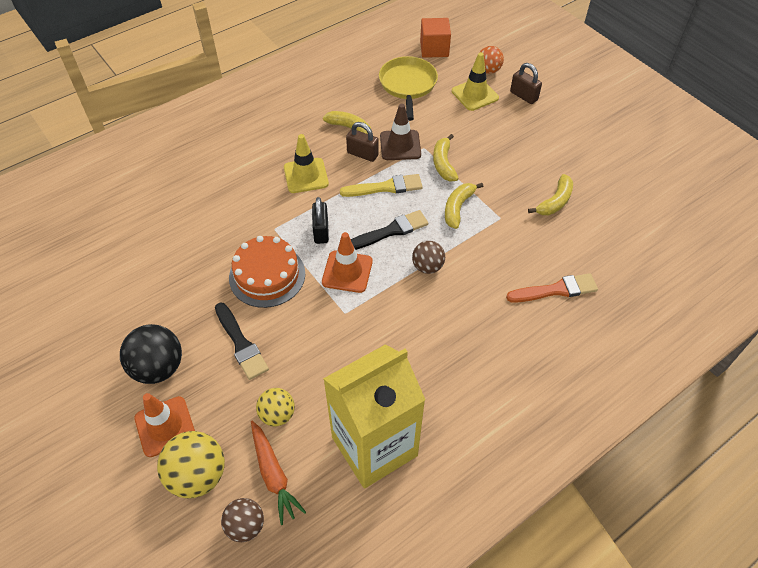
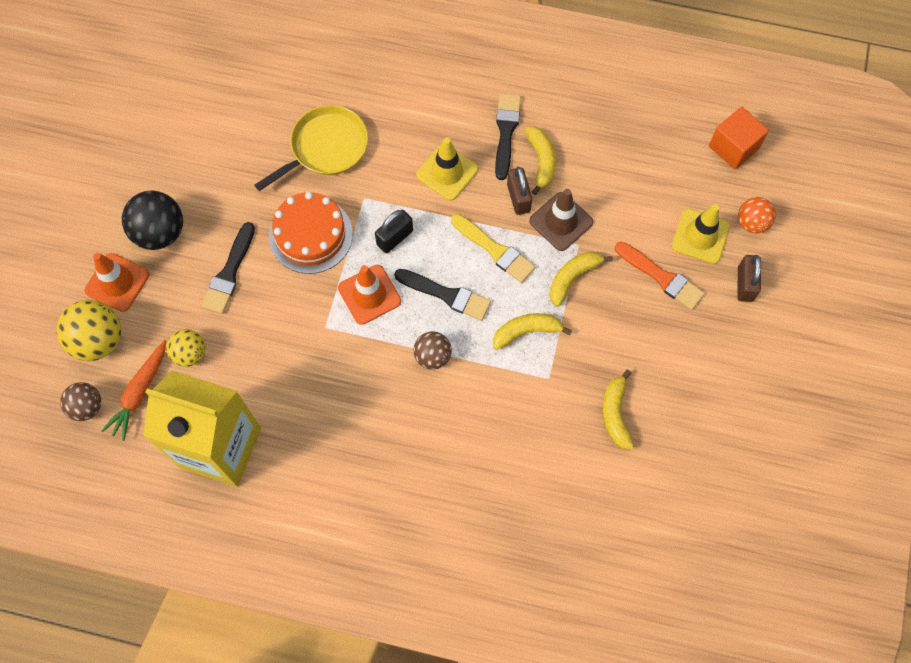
camera: 50 degrees right, 15 degrees up
(312, 132) = (506, 132): none -> black brush
(408, 85) = (653, 164): yellow pan -> yellow pan (326, 147)
(555, 202) = (615, 414): yellow banana -> yellow banana turned 90 degrees clockwise
(555, 290) = (501, 485): orange brush -> orange brush (661, 277)

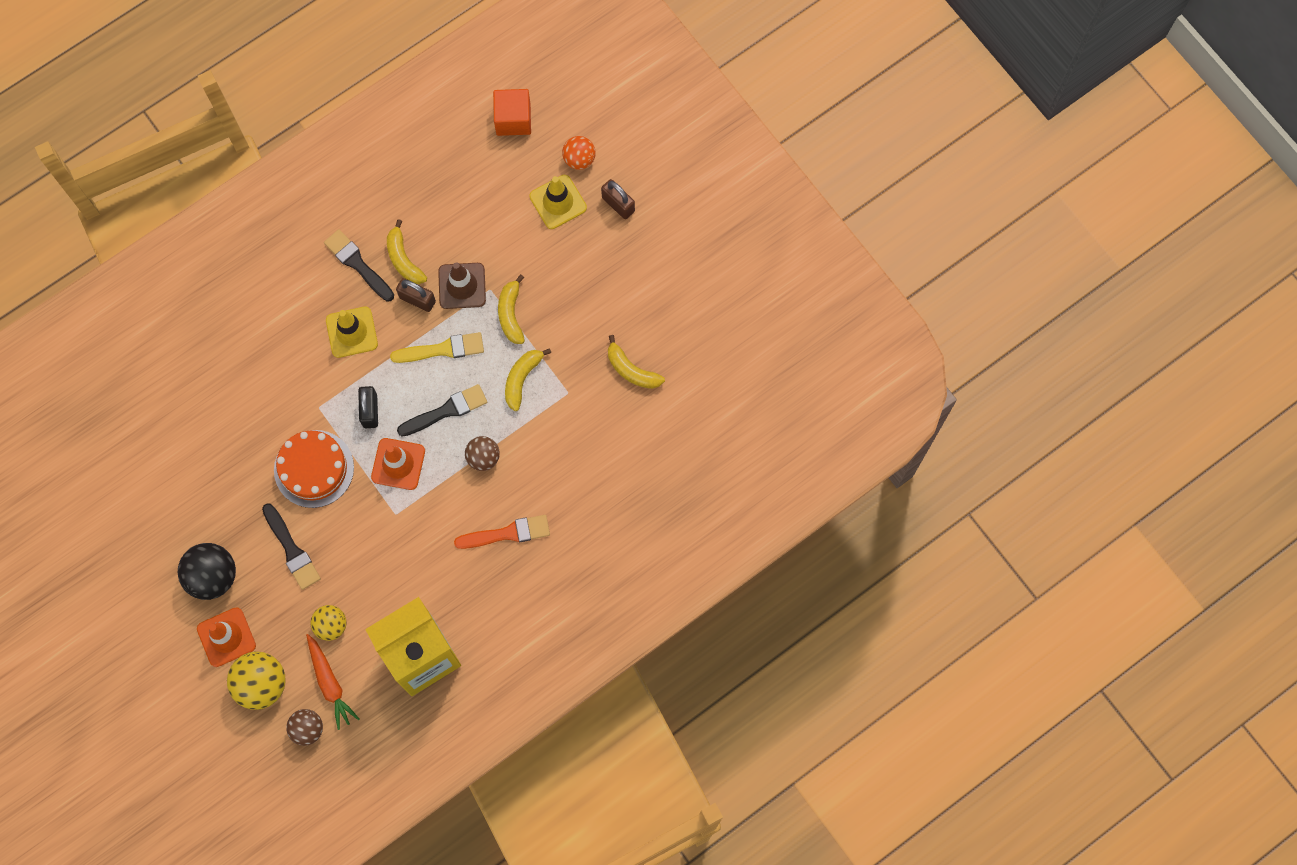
camera: 50 degrees left, 5 degrees up
(326, 147) = (252, 402): yellow pan -> none
(541, 161) = (403, 259): yellow banana -> yellow banana turned 150 degrees counterclockwise
(661, 277) = (563, 254): orange brush -> orange brush (507, 533)

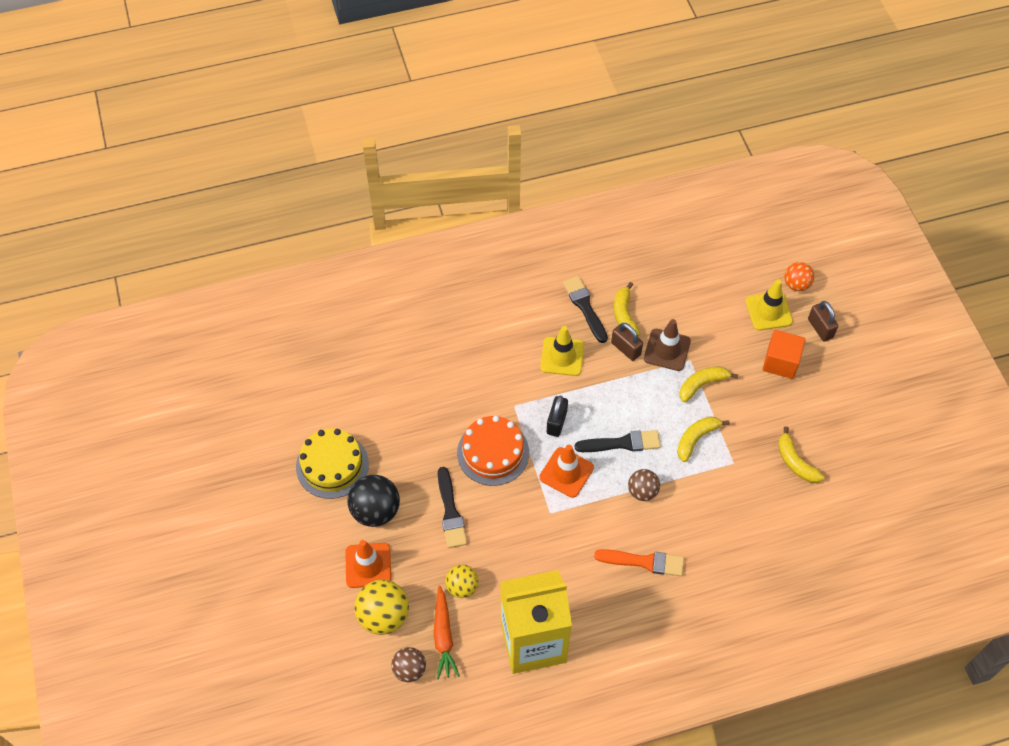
camera: 20 degrees right, 15 degrees down
(148, 542) = (332, 465): none -> yellow cake
(442, 349) = (634, 394): yellow brush -> none
(511, 314) = (702, 384): yellow banana -> yellow banana turned 45 degrees clockwise
(513, 119) = (749, 239): orange cube -> orange cube (780, 362)

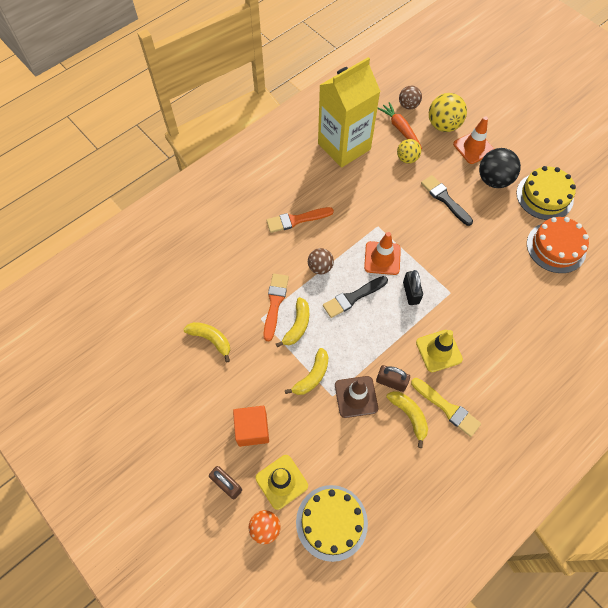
camera: 155 degrees right, 5 degrees up
(493, 452) = (443, 250): orange cake -> orange cake (556, 247)
(585, 307) = (447, 408): black brush -> yellow brush
(711, 472) = (275, 303): none -> orange brush
(736, 266) = (331, 522): none -> yellow cake

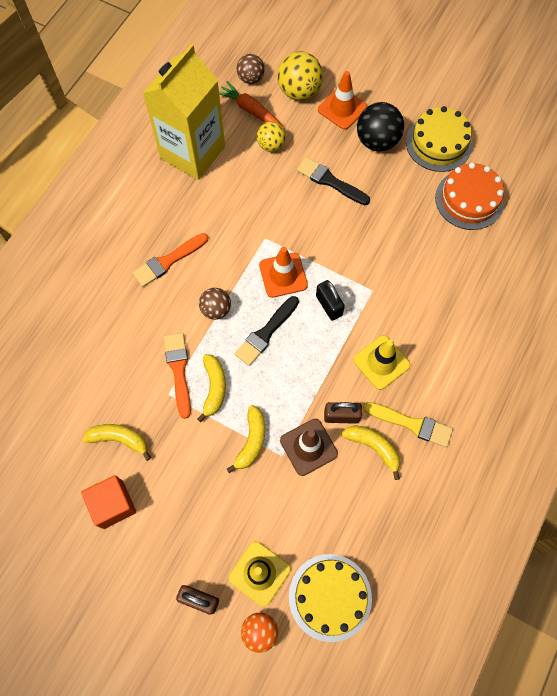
camera: 20 degrees left, 5 degrees up
(252, 429) = (205, 527): orange cube -> orange cube (113, 504)

